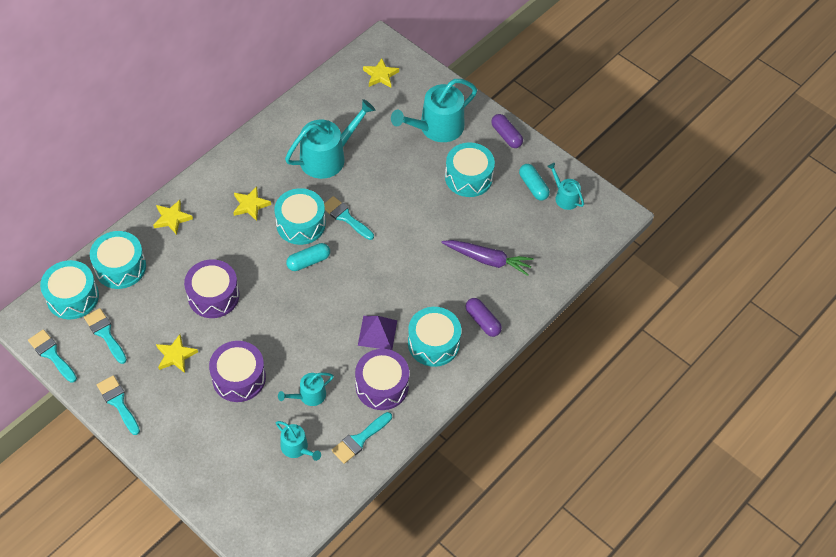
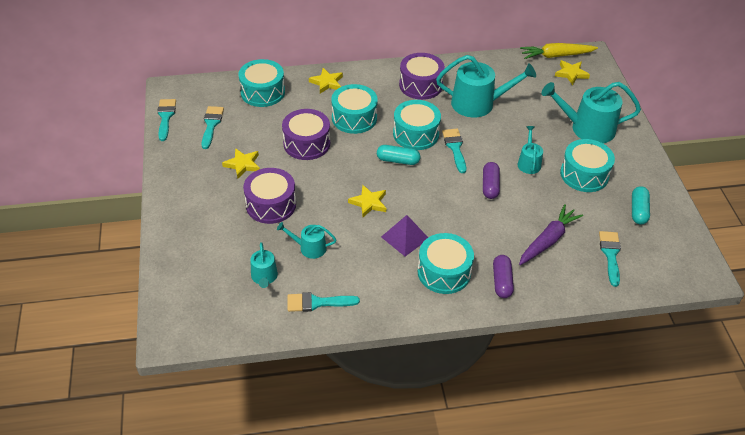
camera: 40 degrees right, 10 degrees down
(73, 297) = (214, 92): turquoise drum -> turquoise drum (354, 118)
(118, 402) = (175, 170): turquoise brush -> turquoise brush (610, 254)
(250, 205) = (390, 103): yellow star -> yellow star (368, 203)
(353, 62) = (556, 56): none -> yellow carrot
(382, 386) = (372, 276): purple drum -> purple drum (420, 85)
(488, 260) = (548, 240): purple carrot -> purple carrot turned 105 degrees counterclockwise
(506, 136) = (645, 163): purple capsule -> purple capsule (490, 186)
(564, 197) = (662, 234): turquoise watering can -> turquoise watering can (528, 163)

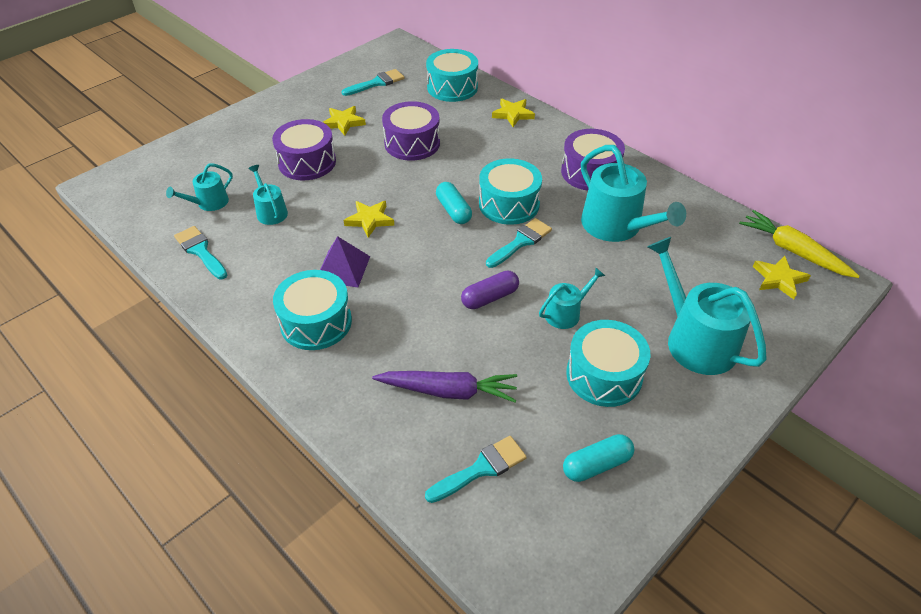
camera: 55 degrees right, 0 degrees up
(166, 117) = (360, 58): turquoise brush -> none
(354, 118) = (483, 154): turquoise drum -> none
(502, 281) = (341, 378): purple capsule -> none

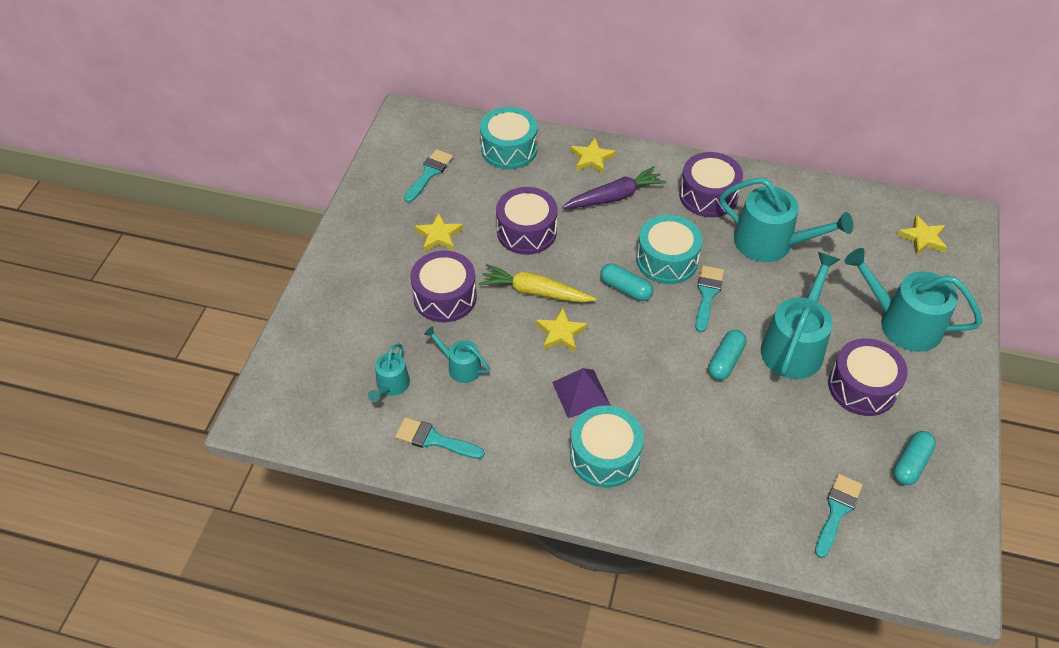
camera: 30 degrees left, 5 degrees up
(448, 391) = (762, 461): purple carrot -> purple carrot (614, 197)
(490, 297) = (725, 361): purple capsule -> turquoise capsule
(566, 313) = (794, 346): turquoise watering can -> turquoise watering can, size x1.91
(604, 375) = (862, 387): turquoise drum -> purple drum
(793, 251) = (915, 206): yellow carrot -> yellow carrot (535, 292)

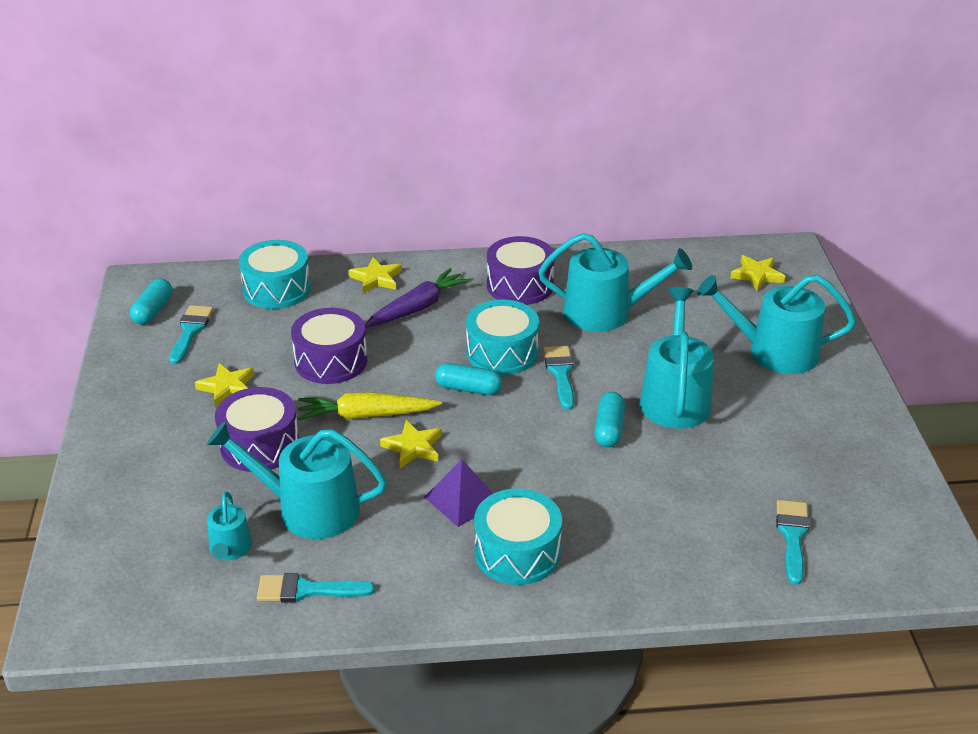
camera: 20 degrees left, 15 degrees down
(461, 367) = (308, 509): turquoise watering can -> turquoise watering can, size x1.91
(862, 387) = (762, 417): purple drum -> none
(911, 463) = (845, 473): turquoise capsule -> turquoise capsule (153, 311)

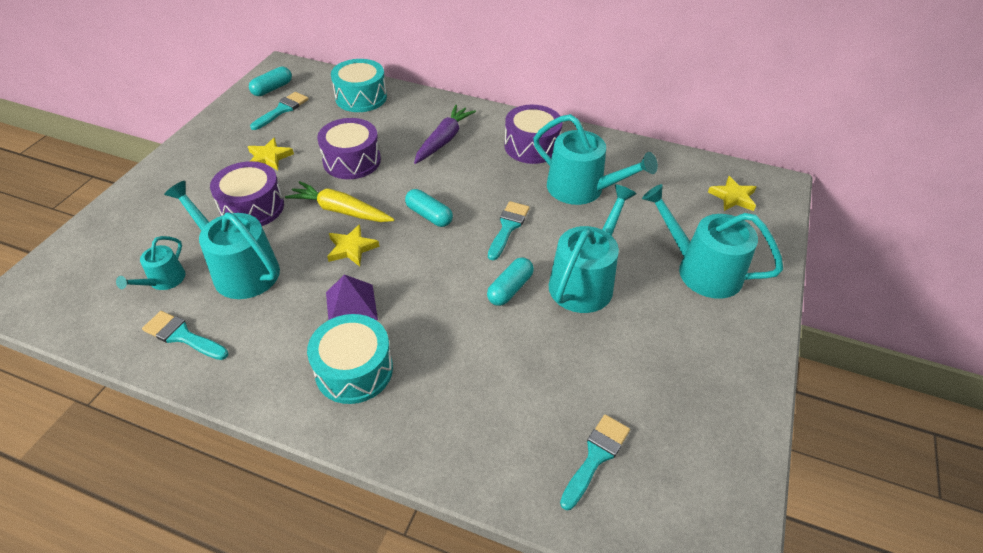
camera: 25 degrees right, 10 degrees up
(376, 278) = (433, 110): yellow star -> none
(417, 308) = (443, 140): purple carrot -> purple carrot turned 45 degrees counterclockwise
(502, 352) = (477, 195): turquoise drum -> none

